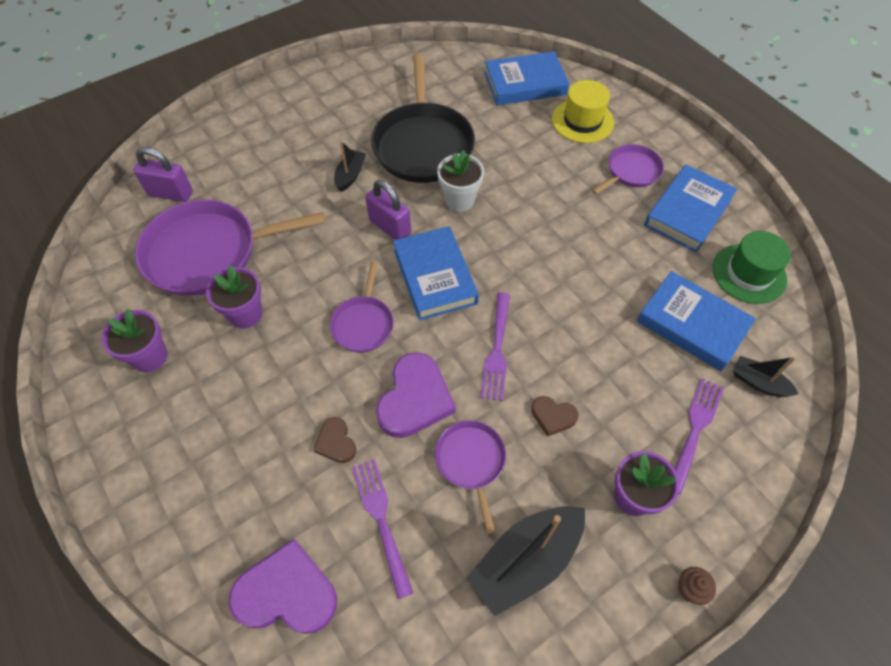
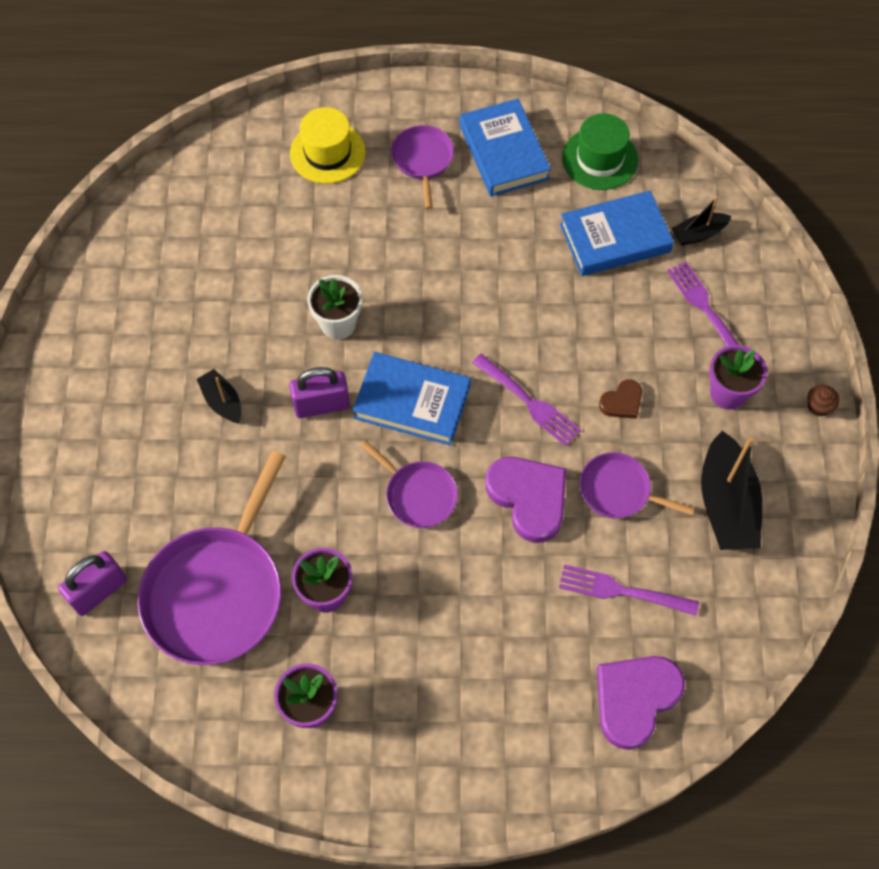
camera: 55 degrees left, 5 degrees up
(336, 442) = (525, 587): brown heart -> none
(423, 145) = (237, 310): black pan -> none
(525, 84) = (233, 165): blue book -> none

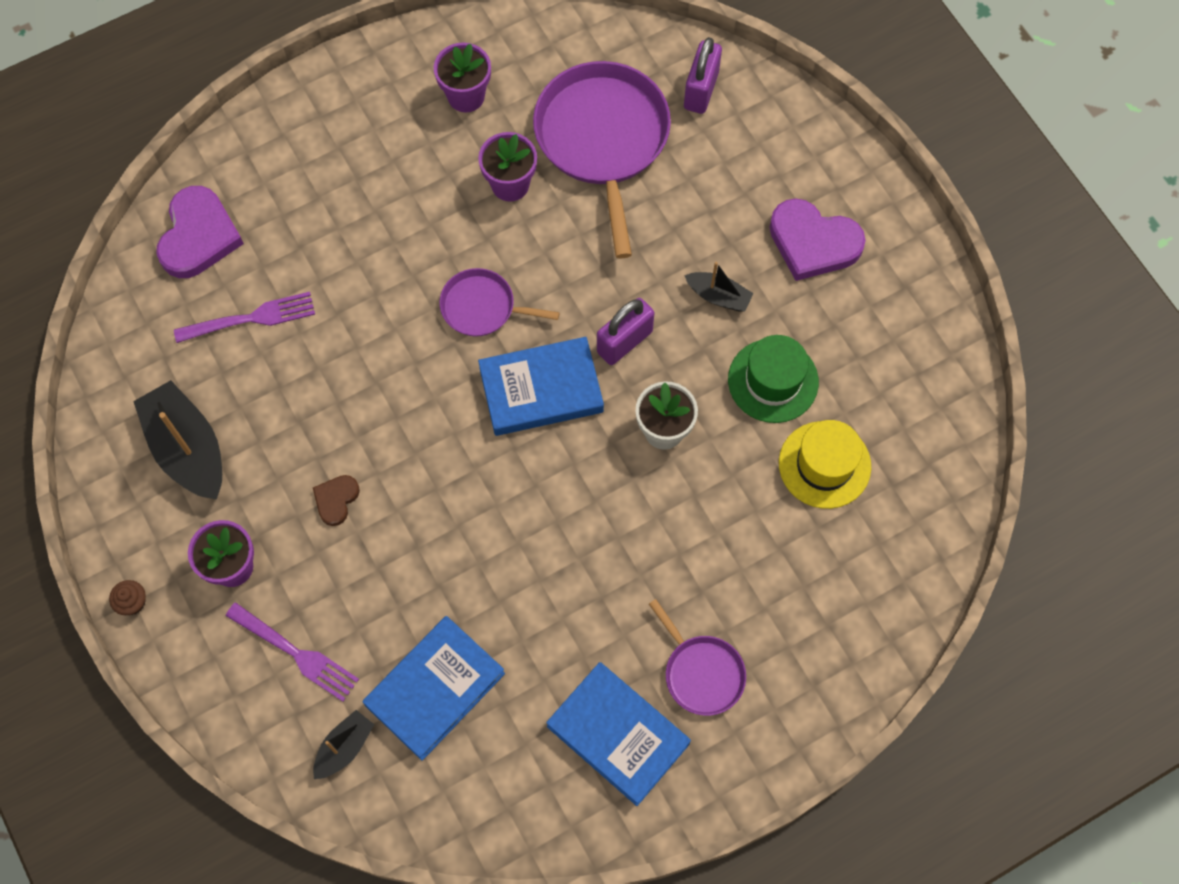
camera: 150 degrees right, 5 degrees up
(327, 153) = (810, 622): yellow hat -> yellow hat (824, 465)
(528, 401) = (429, 450): purple fork -> none
(529, 498) = (378, 357): purple heart -> purple heart (813, 242)
(600, 159) = (504, 789): green hat -> green hat (773, 381)
(618, 490) = (297, 408): purple pan -> none

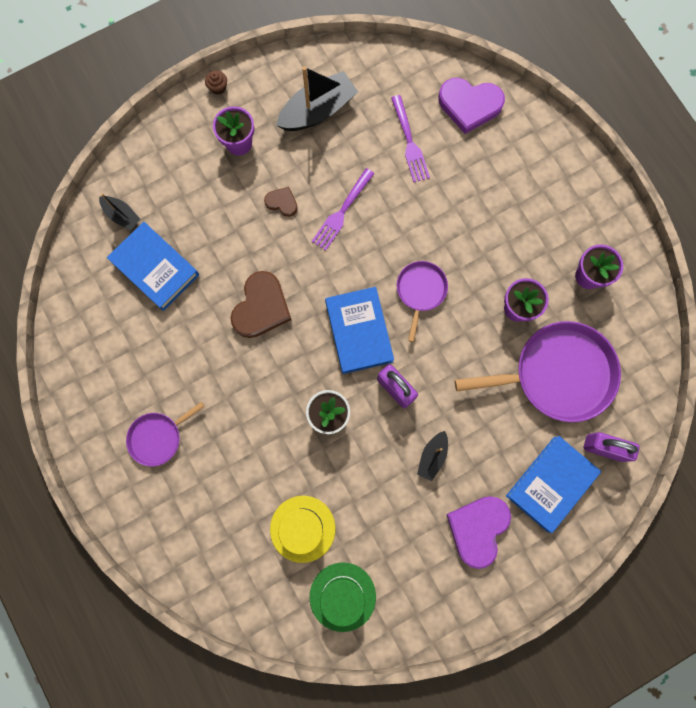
camera: 90 degrees right, 10 degrees up
(295, 653) = (182, 183): purple fork -> purple fork (342, 211)
(502, 527) = (261, 307): none -> brown heart
(618, 735) = (120, 382): blue book -> blue book (551, 483)
(773, 381) = (366, 494): green hat -> green hat (342, 596)

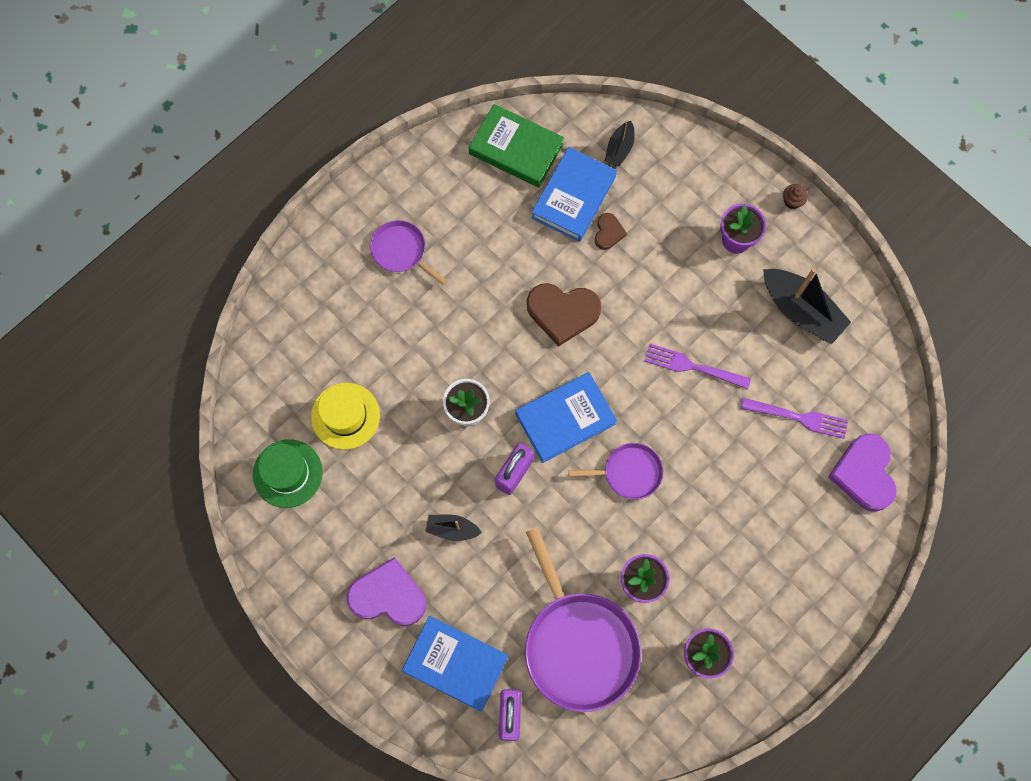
camera: 75 degrees right, 5 degrees down
(91, 306) = (516, 149): none -> green book
(282, 202) = (683, 302): brown heart -> brown heart (608, 232)
(409, 142) = (797, 417): purple fork -> purple fork turned 135 degrees counterclockwise

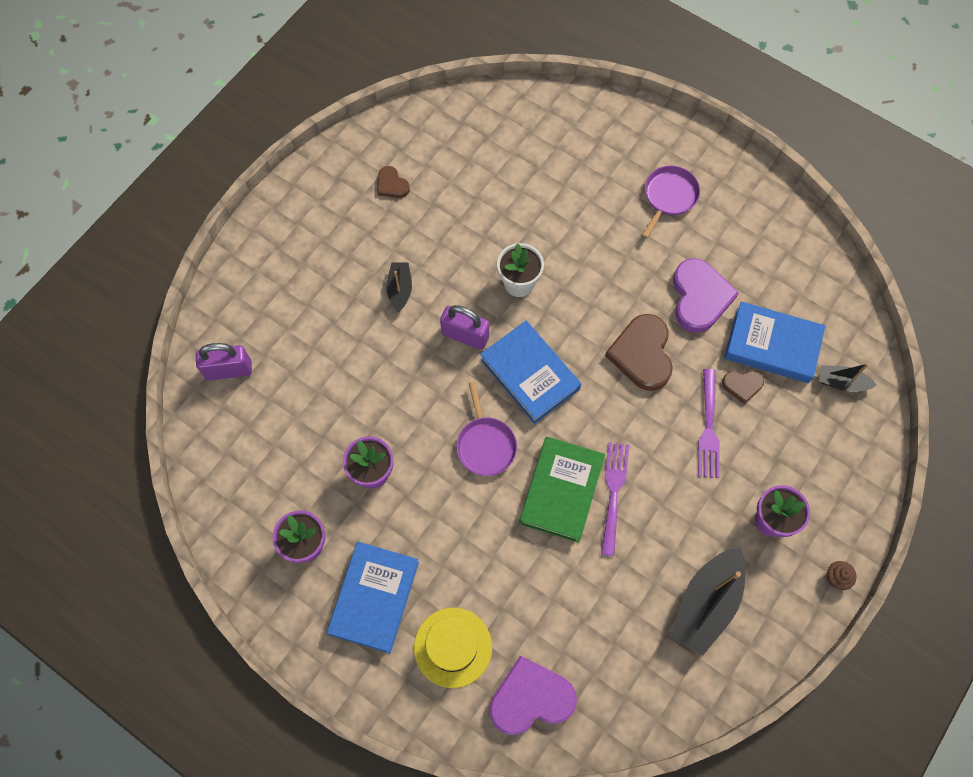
camera: 80 degrees right, 5 degrees down
(287, 473) = (429, 143): green hat -> none
(329, 520) = (392, 185): none -> brown heart
(345, 416) = (493, 179): yellow hat -> yellow hat (453, 647)
(388, 595) = (328, 246): purple heart -> purple heart (699, 297)
(455, 664) = (272, 314): blue book -> blue book (374, 598)
(516, 149) = (809, 281): green book -> green book (561, 491)
(578, 645) = (303, 422): purple pan -> none
(797, 417) = (580, 614): purple fork -> purple fork (708, 427)

